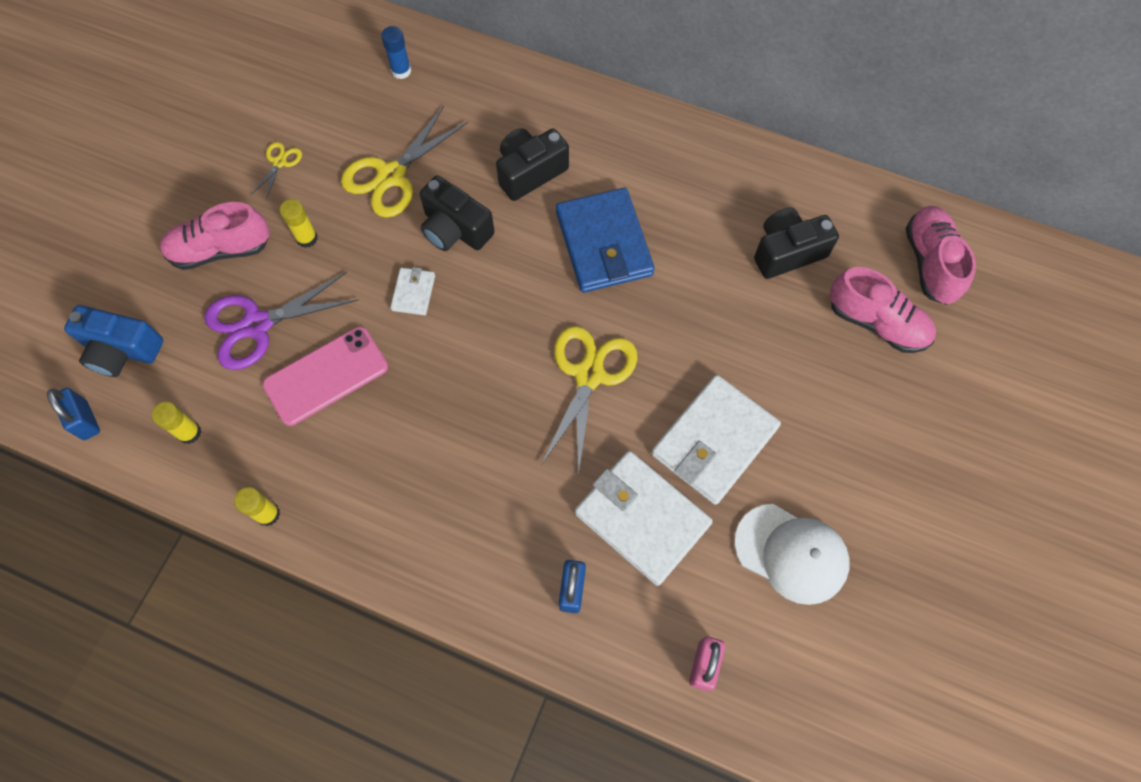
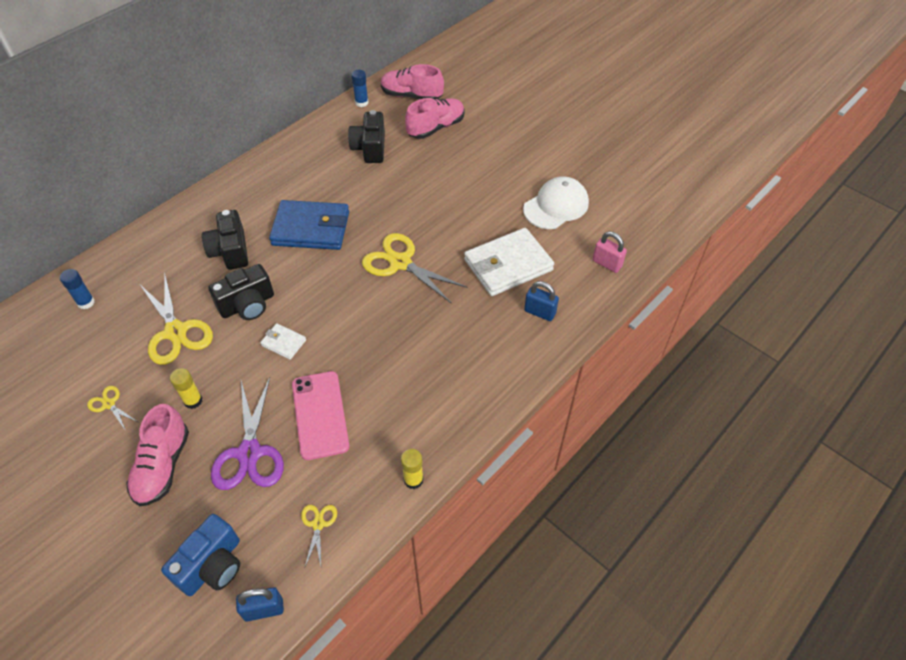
camera: 70 degrees left, 15 degrees down
(189, 432) = (318, 524): yellow glue stick -> yellow scissors
(714, 441) = (474, 217): white wallet -> none
(877, 203) = (361, 103): none -> blue glue stick

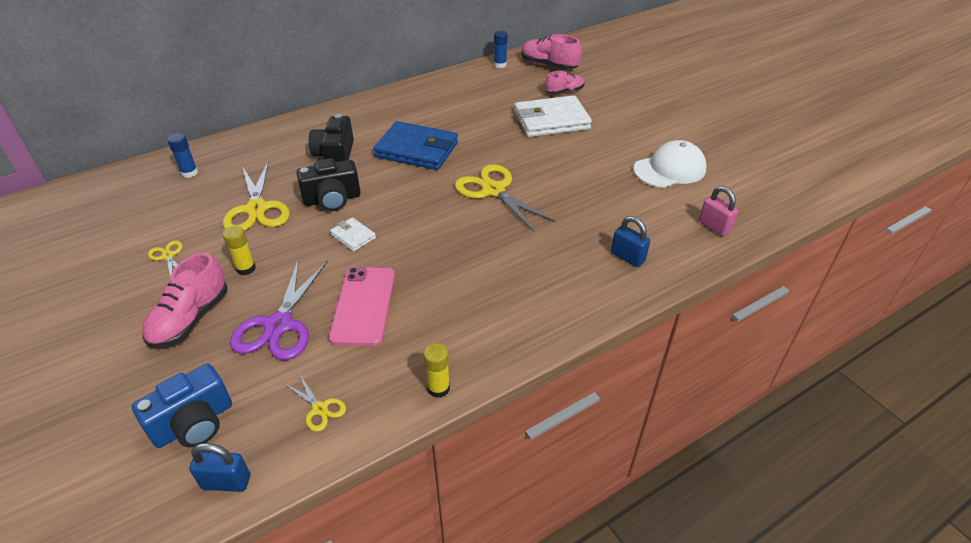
camera: 15 degrees right, 10 degrees down
(318, 524) = (320, 409): yellow scissors -> yellow scissors turned 120 degrees clockwise
(370, 148) = (495, 98): black camera -> none
(436, 128) = (564, 91): pink shoe -> pink shoe, size x0.63
(508, 265) = (604, 210): white wallet -> white wallet (551, 121)

